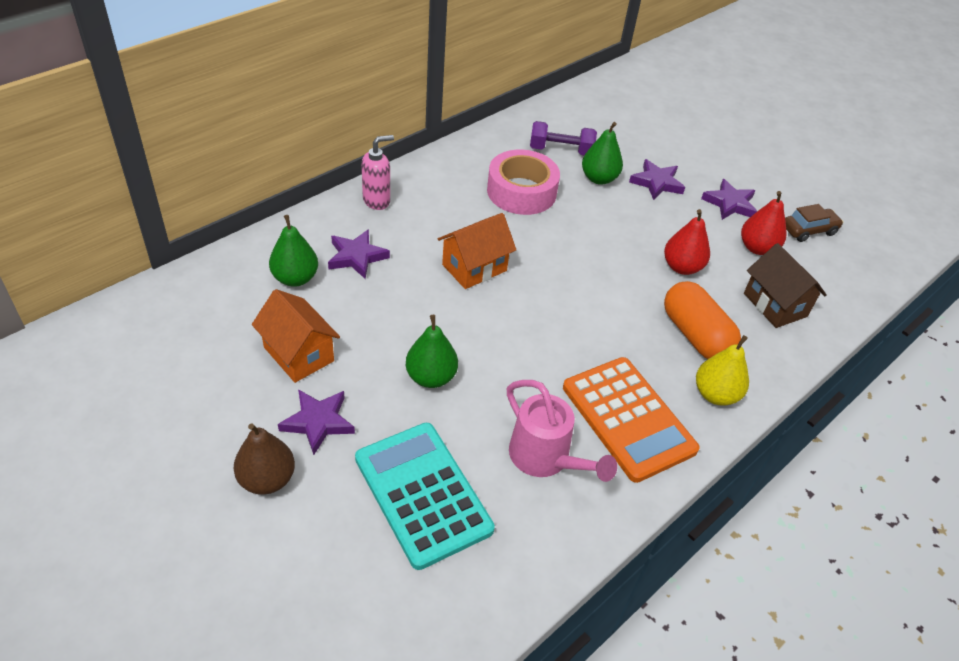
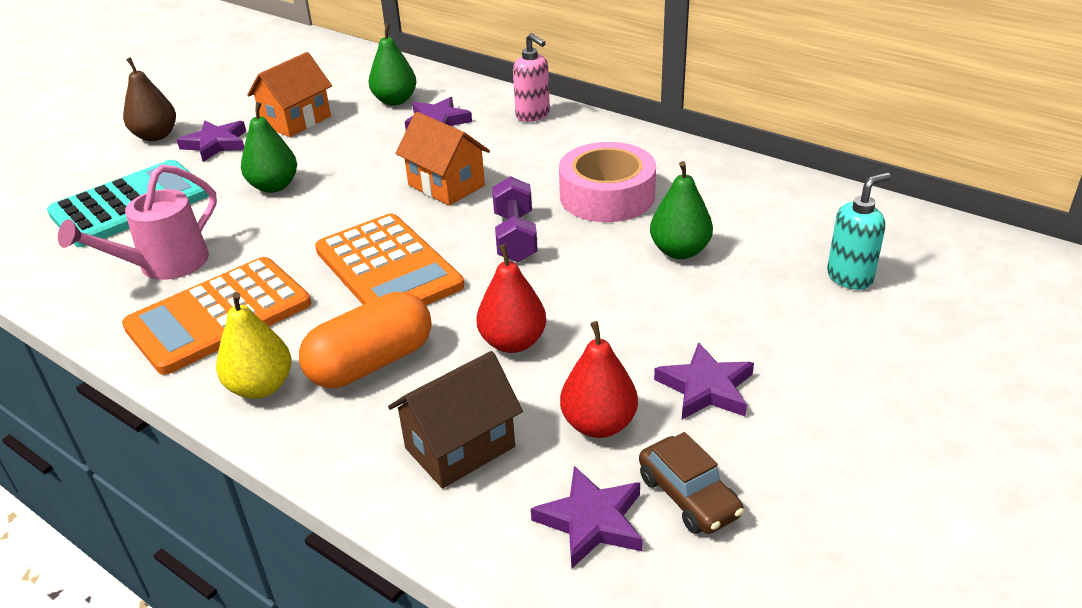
camera: 85 degrees right, 10 degrees down
(560, 150) = (723, 213): purple dumbbell -> purple dumbbell (515, 237)
(585, 315) = (388, 268): none -> orange calculator
(640, 128) = (850, 277): none -> turquoise soap dispenser
(656, 183) = (708, 305): purple star -> purple star (591, 521)

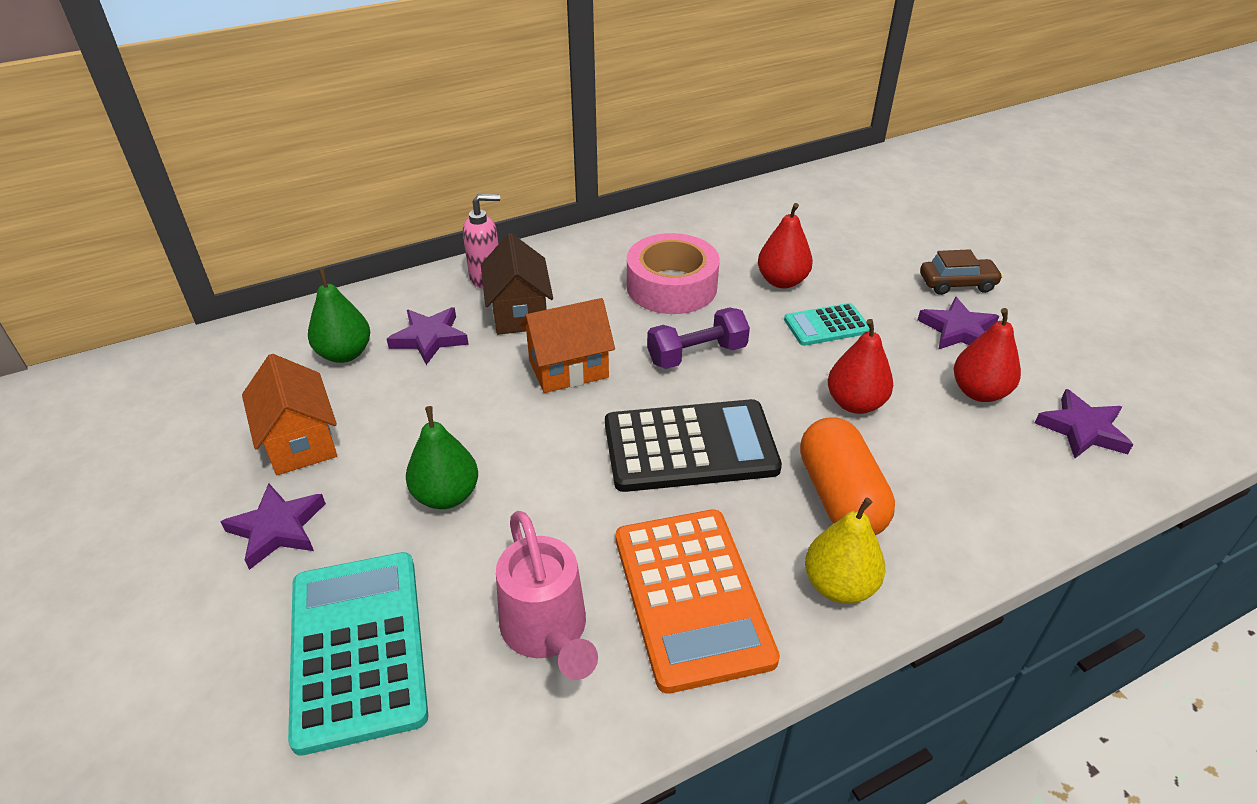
camera: 65 degrees left, 5 degrees up
(156, 136) = (177, 590): brown pear -> none
(388, 268) = (690, 447): orange calculator -> black calculator
(460, 447) = (980, 472): brown house -> brown house (519, 313)
(515, 237) = (696, 354): purple dumbbell -> purple dumbbell turned 45 degrees counterclockwise
(628, 296) = (826, 325): none -> turquoise calculator
(679, 251) = (782, 281): green pear -> red pear
(688, 496) = (1069, 378): brown car -> brown car (957, 284)
(850, 277) = (864, 228): turquoise soap dispenser -> none

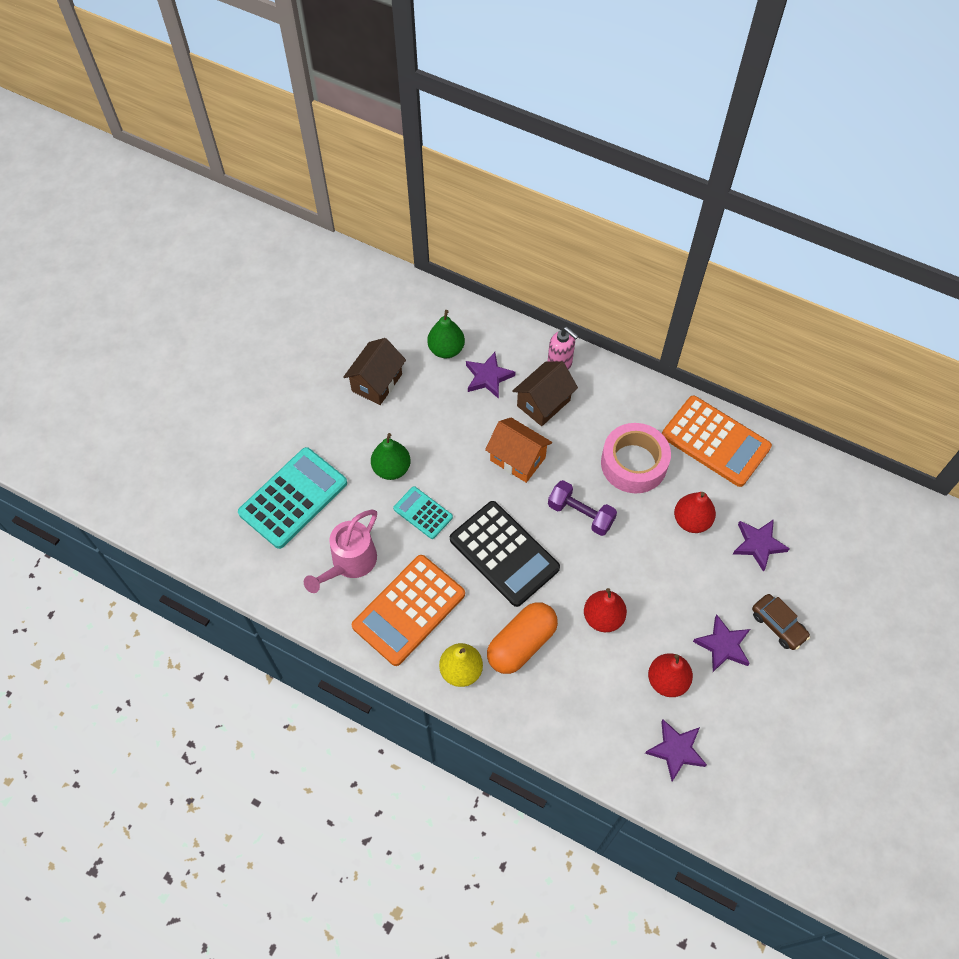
camera: 55 degrees right, 20 degrees up
(277, 528) = (325, 418): purple star -> purple star (758, 544)
(300, 442) = (377, 382): orange house -> brown house
(702, 225) = (715, 441): none -> orange calculator
(826, 325) = (665, 568): turquoise calculator -> turquoise calculator (423, 513)

